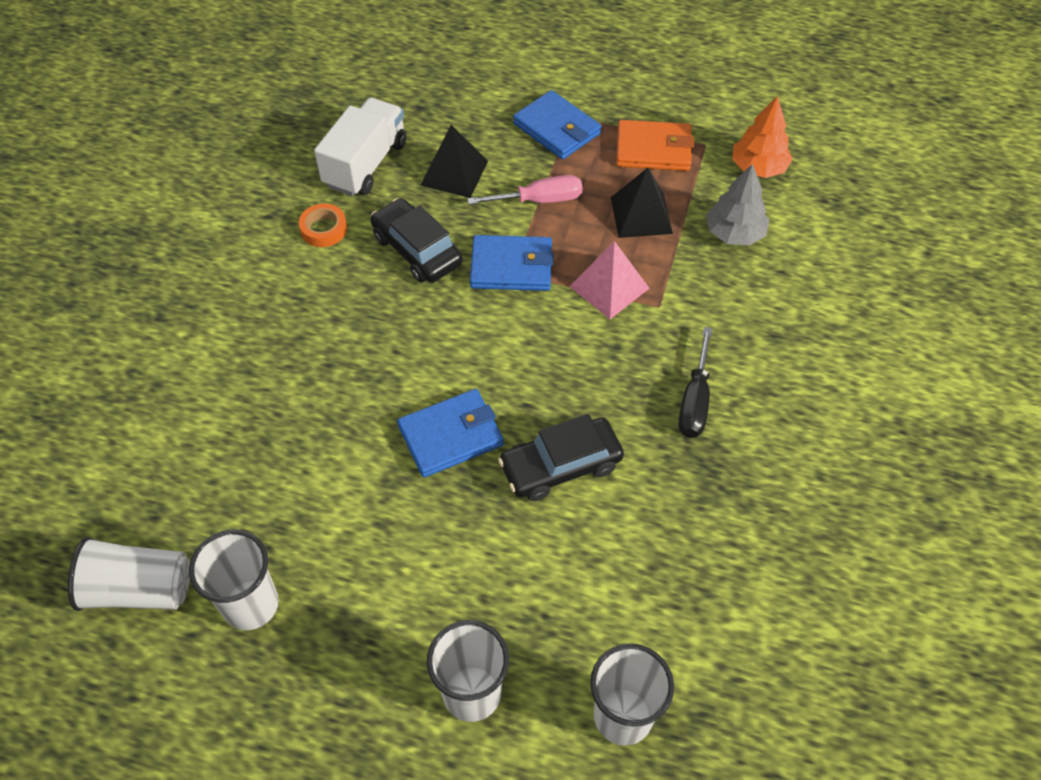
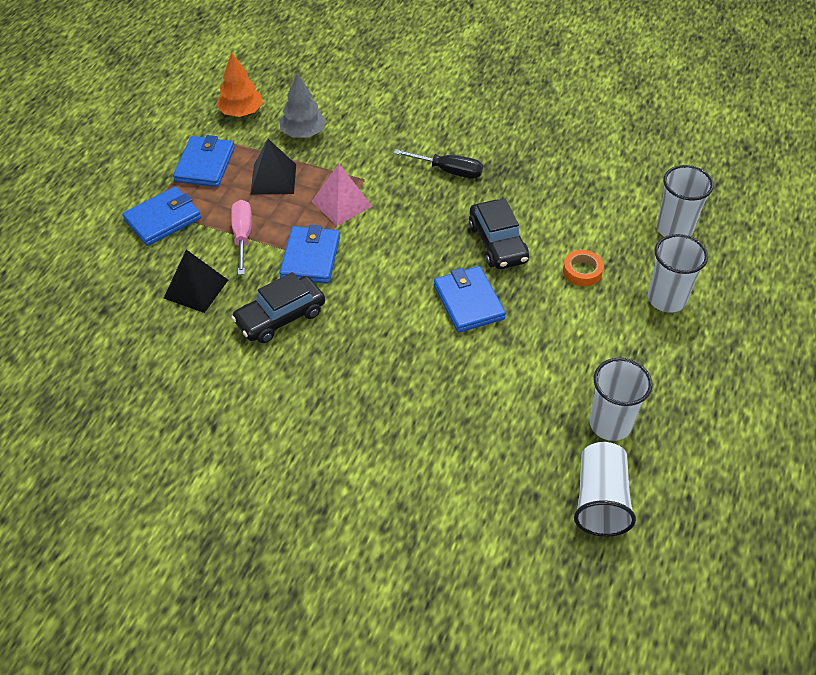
camera: 85 degrees left, 5 degrees down
(324, 229) = (241, 383): orange tape -> orange tape (582, 271)
(365, 164) = (166, 351): white truck -> none
(653, 149) = (205, 165): orange wallet -> blue wallet

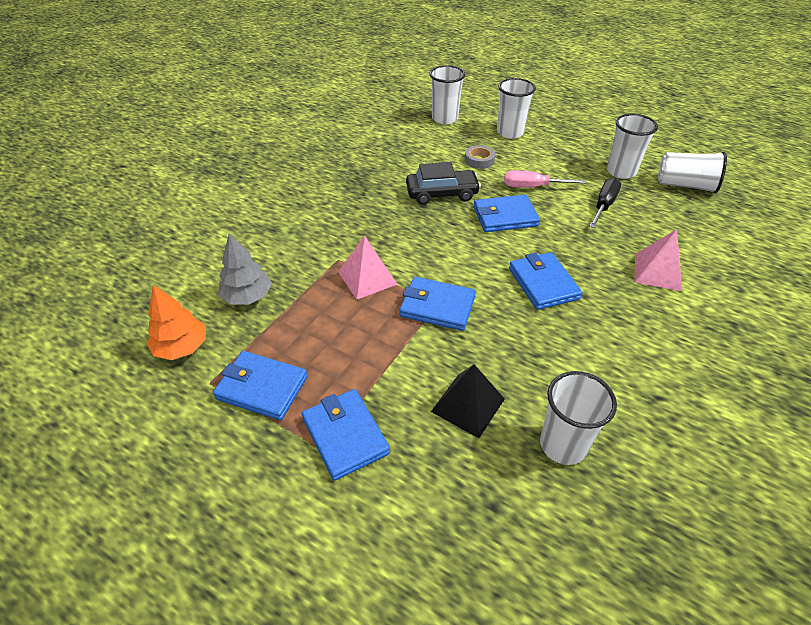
camera: 80 degrees left, 5 degrees down
(158, 353) = (563, 445): none -> white cup
(242, 236) = (394, 358): pink screwdriver -> pink screwdriver (533, 187)
(273, 179) = (311, 326): black pyramid -> none
(280, 317) = (514, 335): black car -> none
(358, 338) = (543, 283): none -> blue wallet
(399, 445) = (657, 272): none -> pink pyramid
(448, 171) = (347, 207): black screwdriver -> black screwdriver (604, 205)
(582, 271) = (479, 160): orange tape -> grey tape

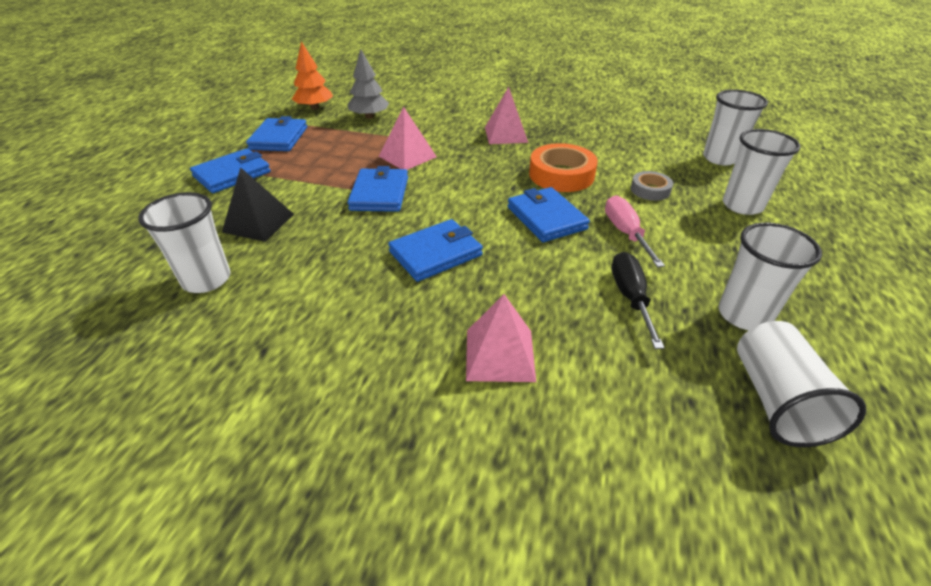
camera: 75 degrees right, 5 degrees down
(352, 206) = (506, 134): none -> pink pyramid
(442, 193) = (561, 175): black car -> orange tape
(604, 205) = (630, 298): black screwdriver -> black screwdriver turned 105 degrees counterclockwise

